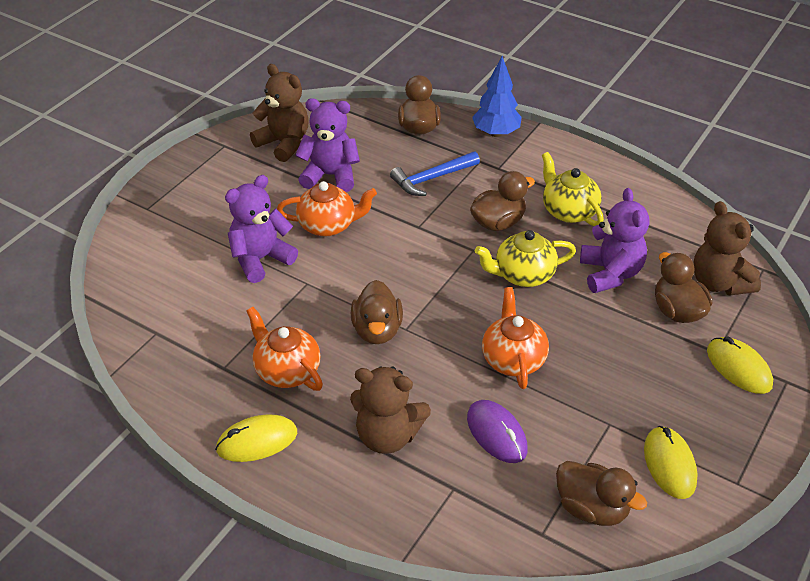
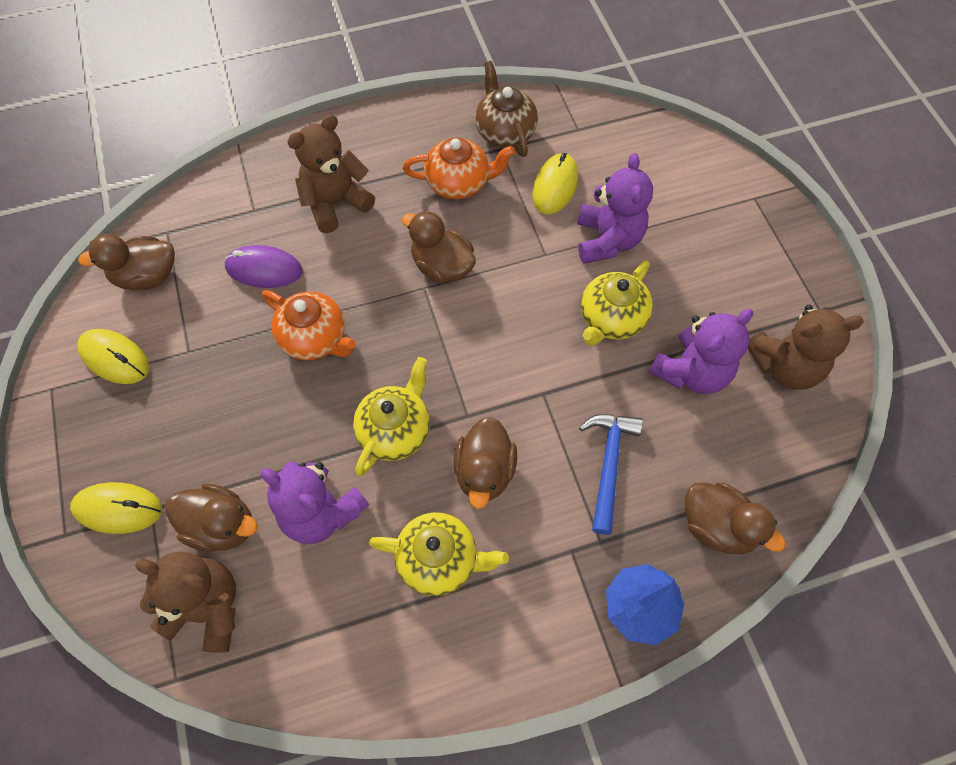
camera: 130 degrees right, 20 degrees up
(201, 376) = (504, 132): none -> brown teapot
(257, 441) = (411, 130): yellow mouse -> yellow mouse (555, 186)
(328, 225) = (611, 319): orange teapot -> yellow teapot

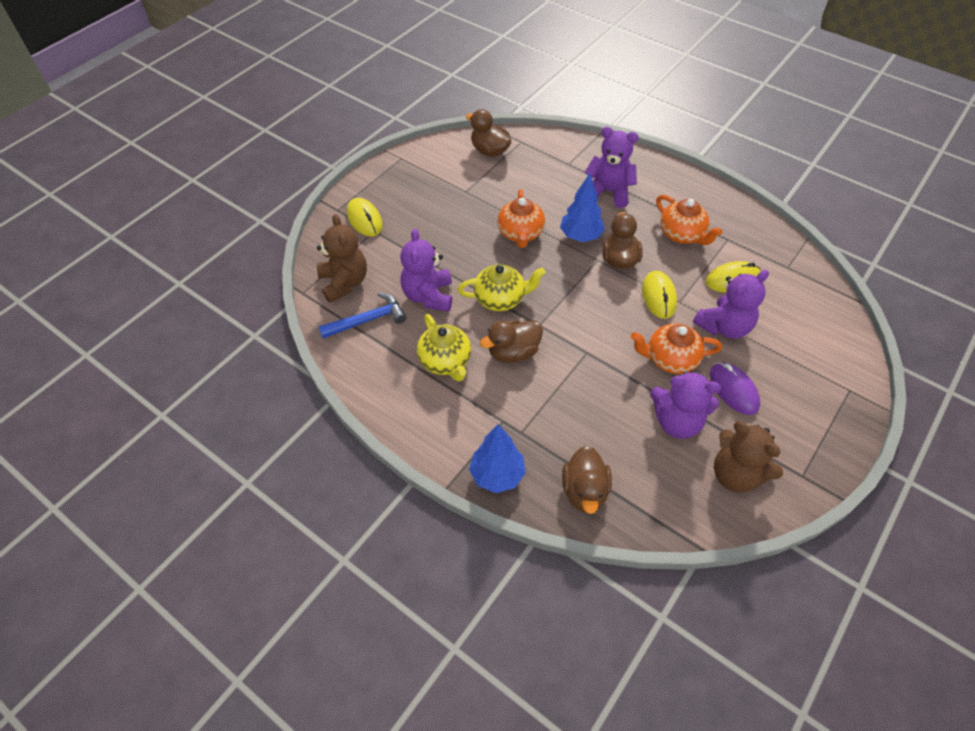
camera: 55 degrees right, 10 degrees down
(115, 358) = (436, 168): yellow mouse -> yellow mouse (659, 296)
(221, 525) = (388, 261): brown duck -> none
(264, 269) = (539, 189): purple mouse -> purple mouse (733, 390)
(335, 203) = (608, 192): brown teddy bear -> purple teddy bear
(375, 279) = (580, 236): none -> blue tree
(504, 132) = (742, 234): brown teapot -> none
(608, 464) = (572, 410): blue hammer -> blue hammer (368, 320)
(611, 319) = (670, 359): yellow teapot -> orange teapot

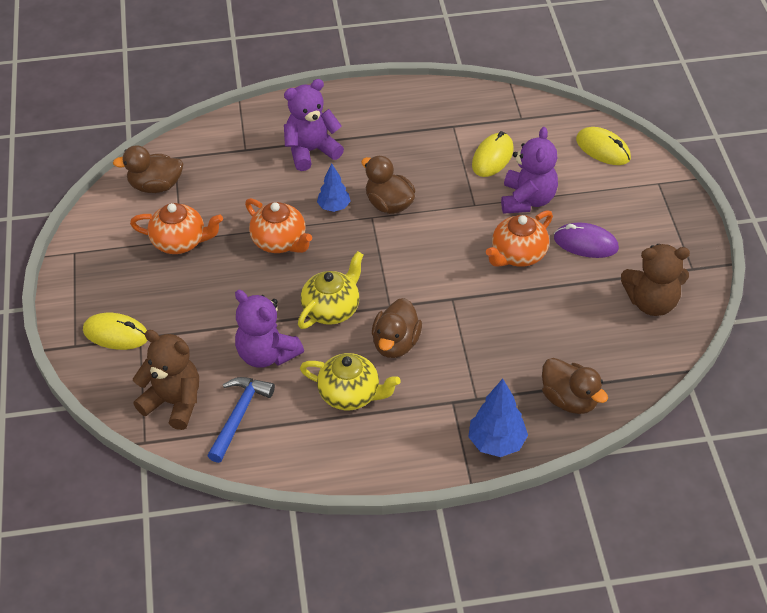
camera: 45 degrees left, 5 degrees down
(580, 236) = (334, 207): blue tree -> blue tree, size x0.66
(659, 296) = (454, 212): yellow mouse -> yellow mouse (603, 149)
(677, 421) = (574, 298): purple teddy bear -> none
(682, 234) = (414, 147): orange teapot -> orange teapot (180, 242)

